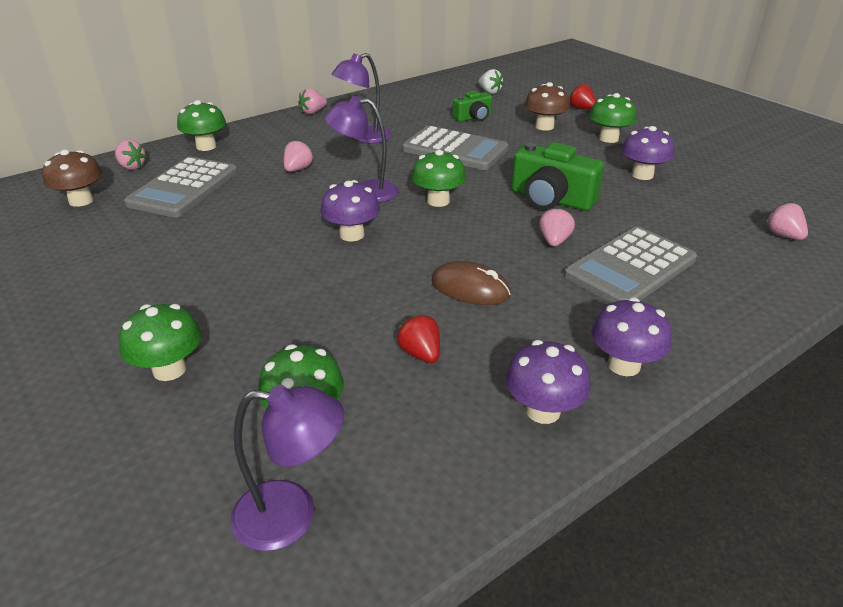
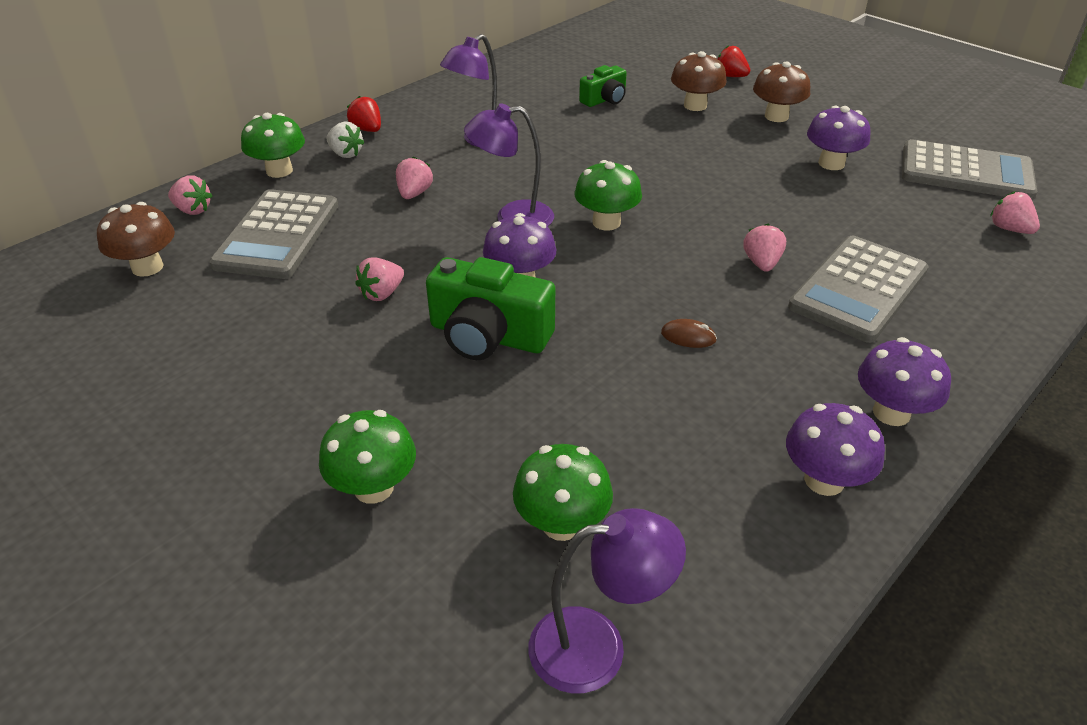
camera: 10 degrees left, 5 degrees up
(313, 112) = (398, 107): pink strawberry -> pink strawberry (382, 293)
(420, 353) = (663, 428): red strawberry -> red strawberry (367, 129)
(455, 149) = (599, 147): grey calculator -> grey calculator (966, 172)
(470, 288) = (688, 336): brown mouse -> brown mouse, size x0.56
(489, 92) = (610, 60): white strawberry -> white strawberry (345, 154)
(551, 199) = (738, 207): green camera -> green camera (488, 335)
(608, 138) = (776, 116): green mushroom -> brown mushroom

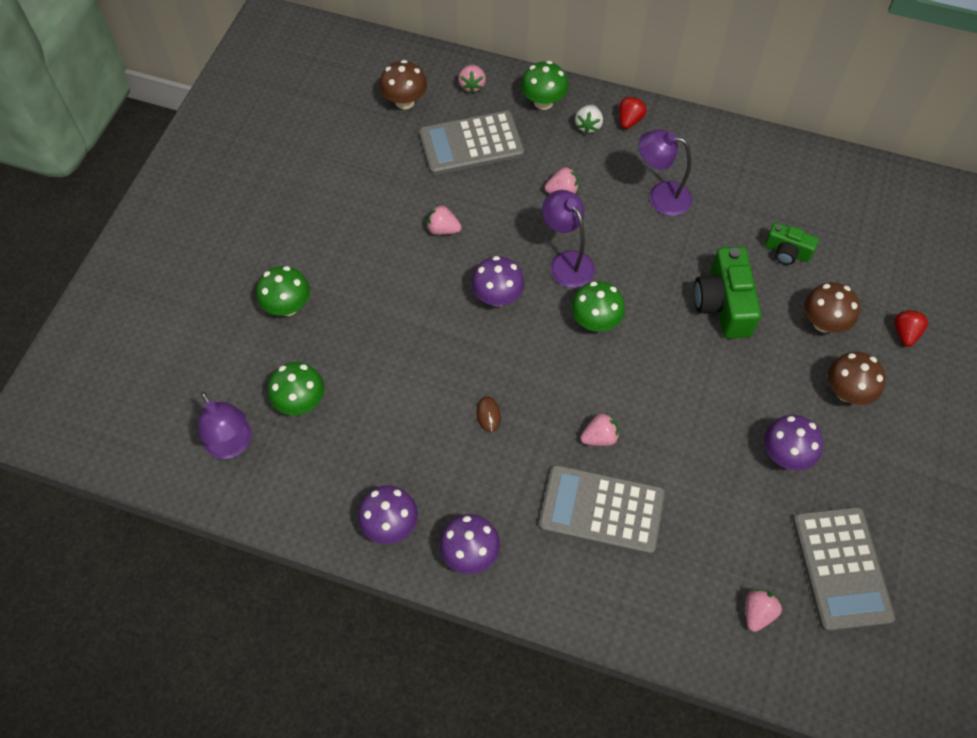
camera: 65 degrees right, 20 degrees up
(488, 335) = (432, 304): green camera -> green camera (723, 304)

